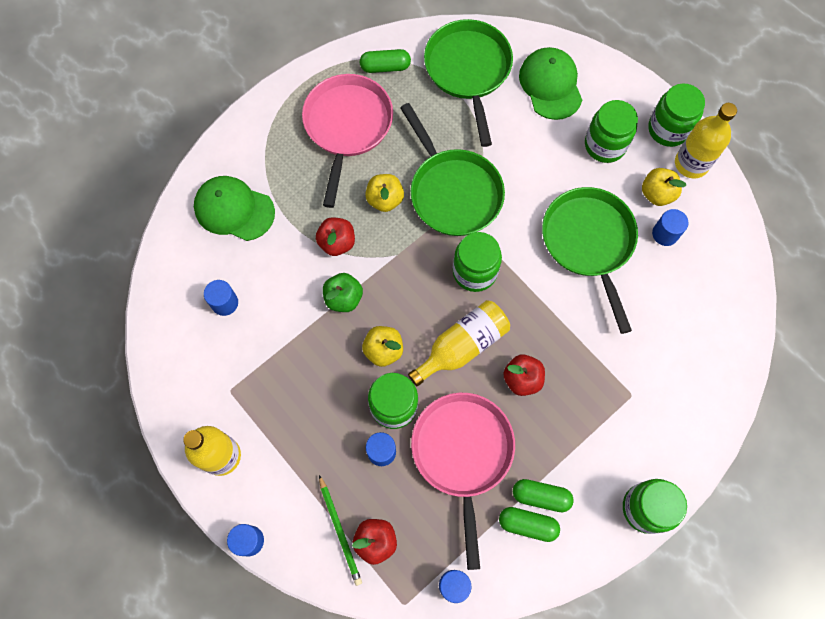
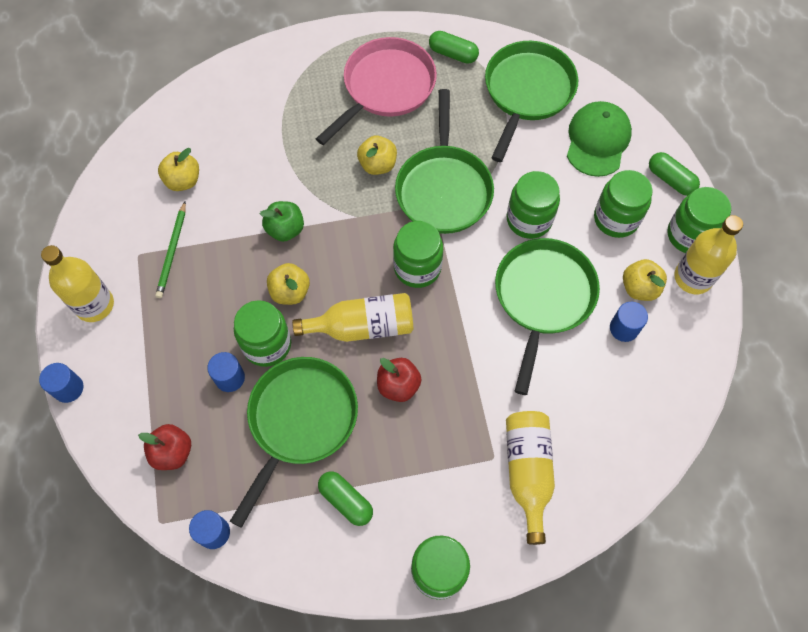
camera: 30 degrees right, 5 degrees down
(225, 303) = (183, 181): blue cylinder -> yellow apple
(234, 209) = (243, 109): green cap -> none
(337, 243) = (311, 180): red apple -> none
(340, 531) = (148, 425): green pencil -> green pencil (172, 252)
(463, 454) = (300, 421): pink pan -> green pan
(527, 525) = (316, 519): green capsule -> green capsule (670, 179)
(538, 182) = (529, 219): none -> green jar
(663, 391) = (527, 472): none -> yellow bottle

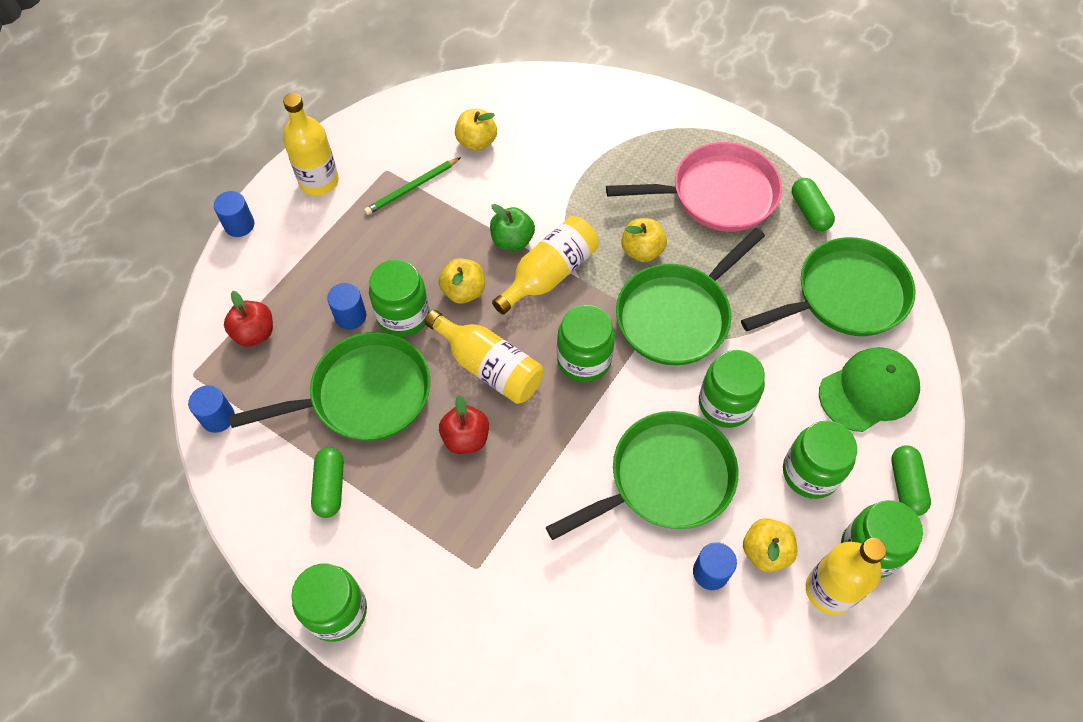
camera: 45 degrees right, 5 degrees down
(527, 472) = (491, 607): yellow bottle -> yellow bottle (549, 274)

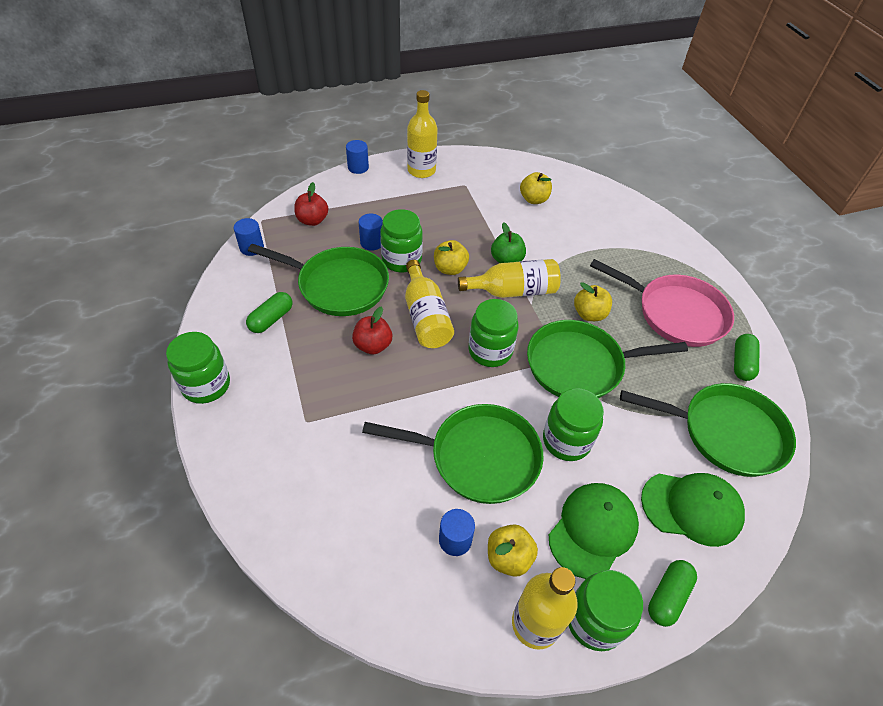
camera: 35 degrees right, 10 degrees down
(412, 188) = (471, 201): green pencil -> none
(810, 473) = (593, 530): green jar -> green cap

